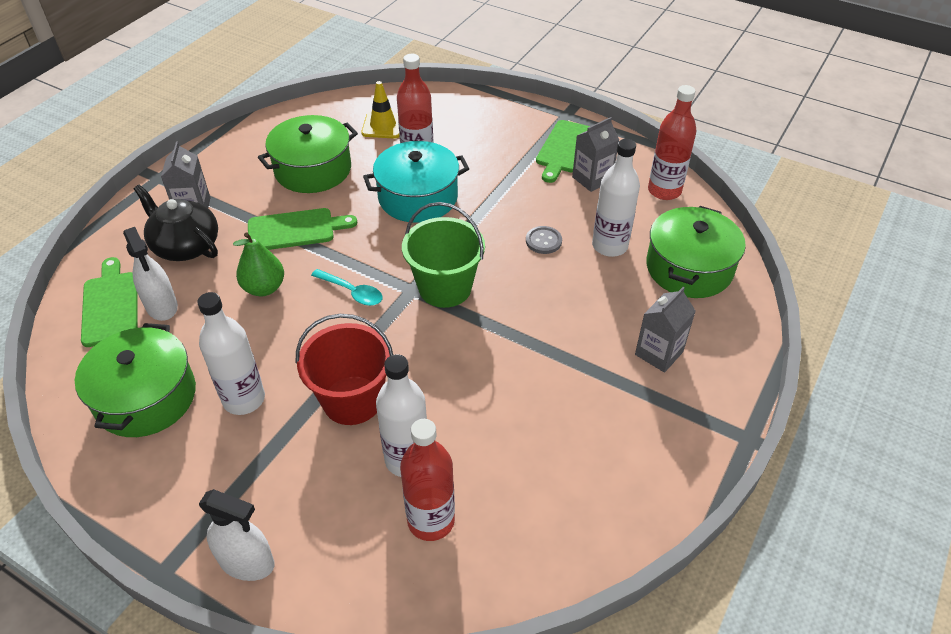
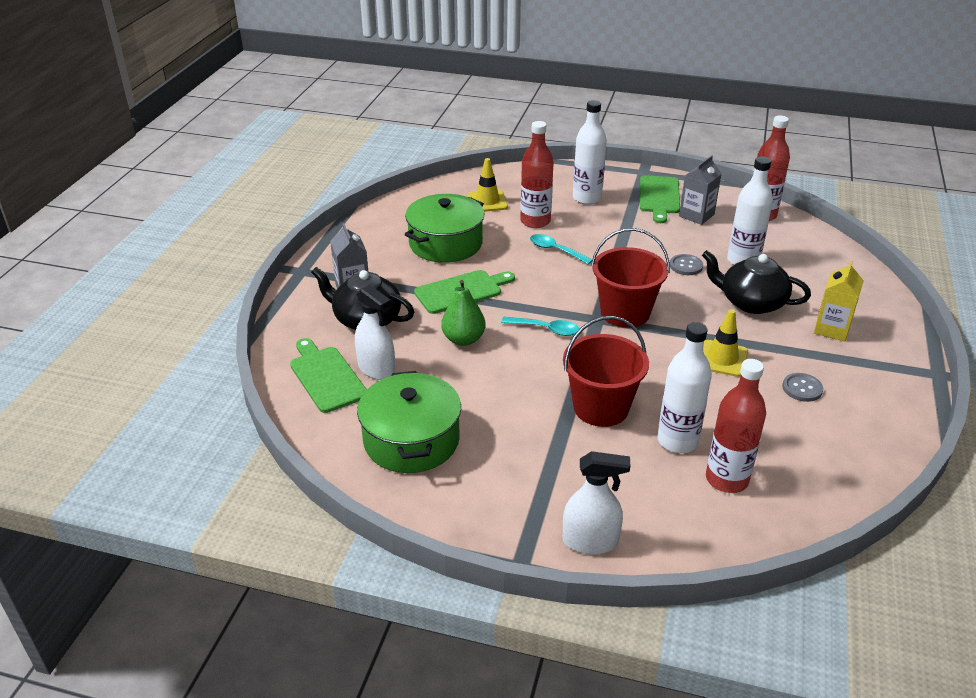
camera: 15 degrees left, 10 degrees down
(244, 399) = (503, 425): white bottle -> white bottle (587, 198)
(418, 197) = (555, 250): turquoise pot -> turquoise spoon
(445, 288) = (625, 313): green bucket -> red bucket
(514, 366) = (722, 359): none -> yellow traffic cone
(580, 423) = (802, 388): none -> grey button
(588, 301) = (751, 302): none -> black teapot
(659, 353) = (832, 329): grey carton -> yellow carton
(689, 268) = (816, 266): green pot -> none

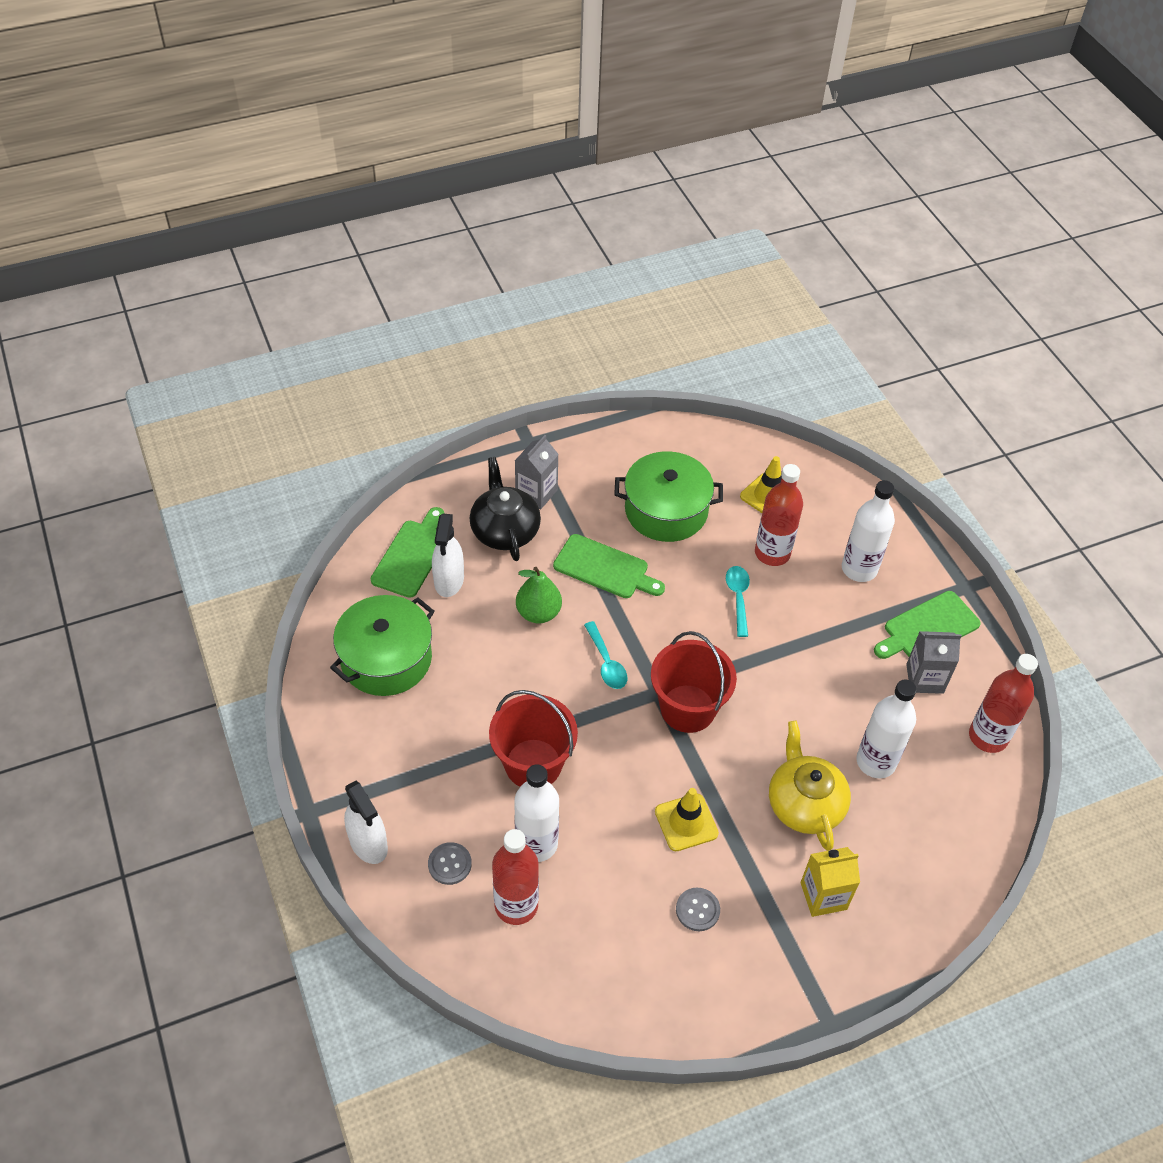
camera: 50 degrees right, 15 degrees up
(686, 266) = (816, 717): grey button -> grey button (449, 864)
(751, 302) = (804, 804): black teapot -> yellow teapot

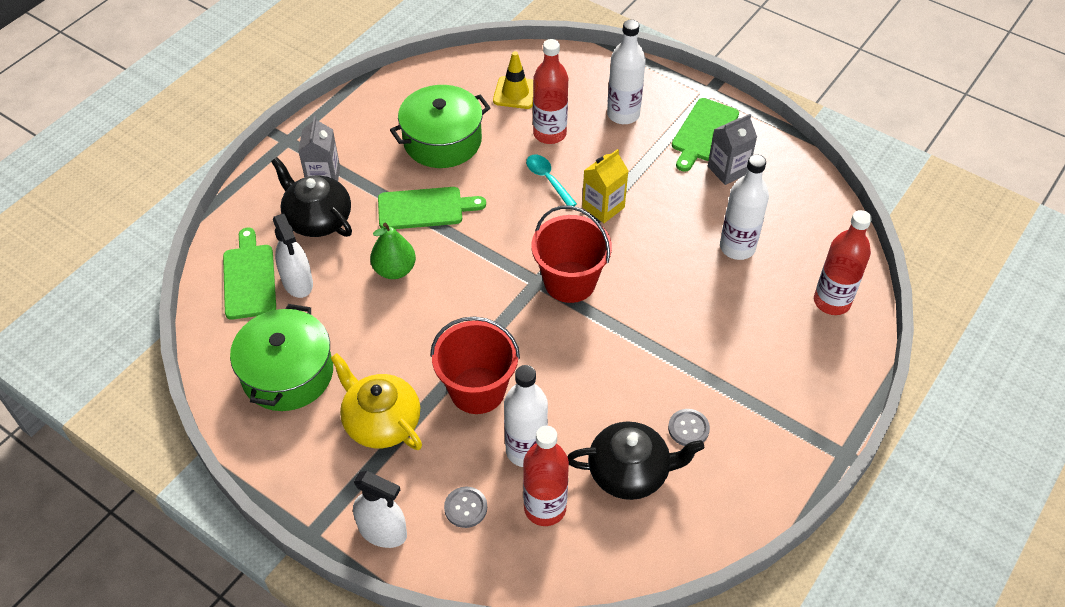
camera: 30 degrees left, 0 degrees up
(606, 662) = (479, 280): turquoise spoon -> none
(614, 918) = (630, 472): none -> black teapot
(686, 822) = (631, 368): yellow traffic cone -> none
(804, 804) = (709, 305): yellow teapot -> yellow teapot (381, 422)
(823, 896) = (771, 365): yellow carton -> yellow carton (603, 207)
(988, 737) = (801, 188): red bottle -> red bottle (832, 302)

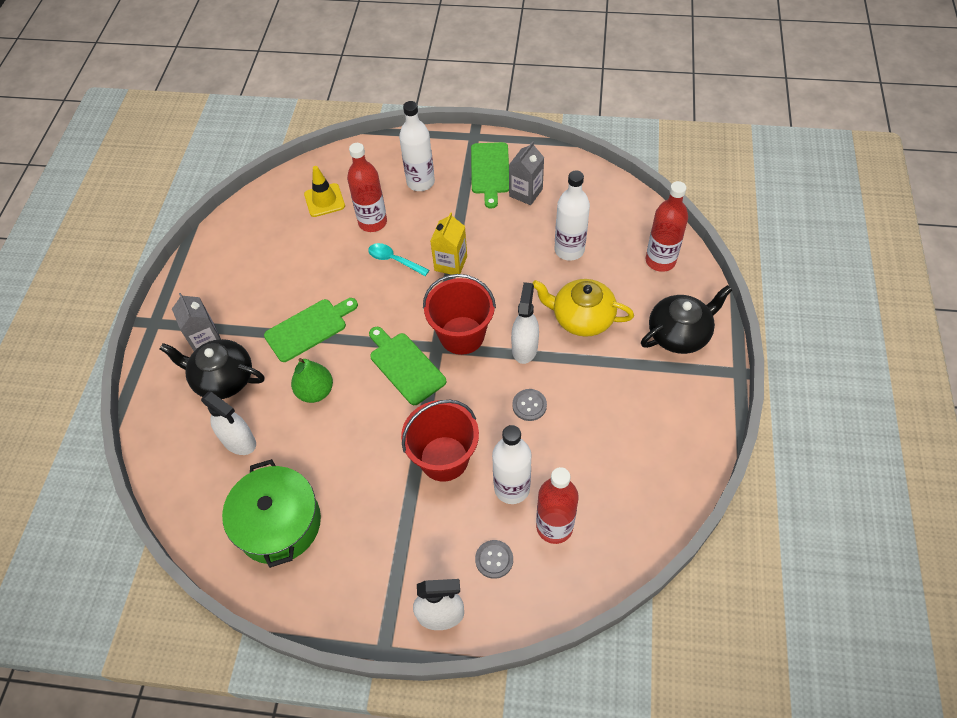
camera: 25 degrees left, 5 degrees up
(249, 278) = (194, 457): green cutting board -> green cutting board (405, 366)
(381, 422) = (383, 524): yellow teapot -> yellow teapot (582, 318)
(442, 141) = (289, 265): green pot -> none
(626, 323) = (524, 348): none -> white spray bottle
(630, 472) = (599, 464): black teapot -> black teapot (679, 334)
(688, 428) = (620, 408): grey button -> grey button (529, 405)

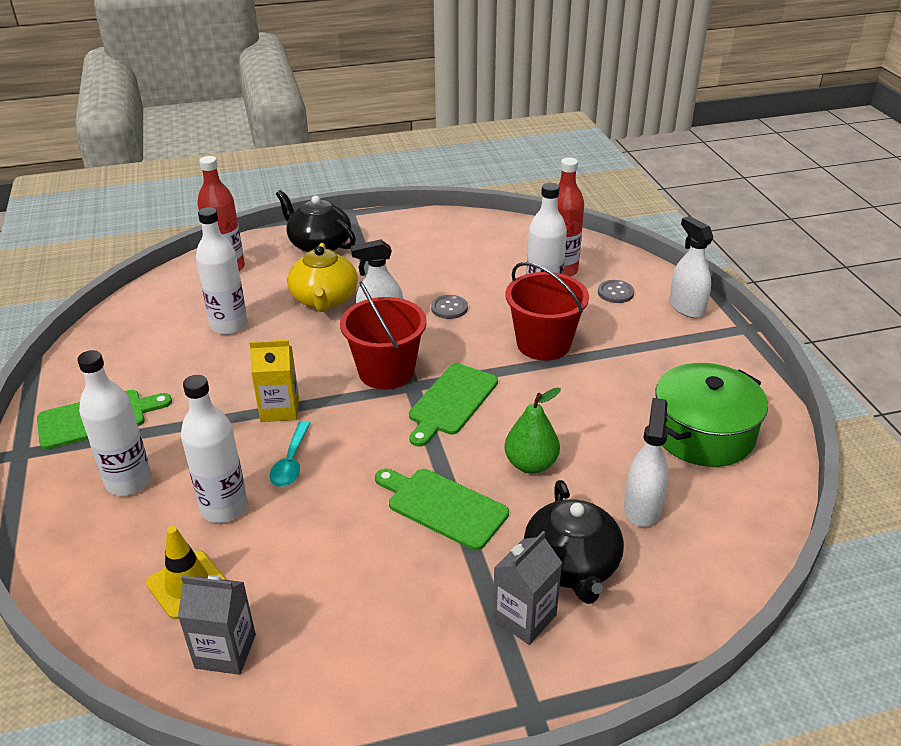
camera: 115 degrees left, 20 degrees down
(372, 222) = (224, 508): red bottle -> white bottle
(526, 192) = (137, 377): grey carton -> grey carton (225, 651)

